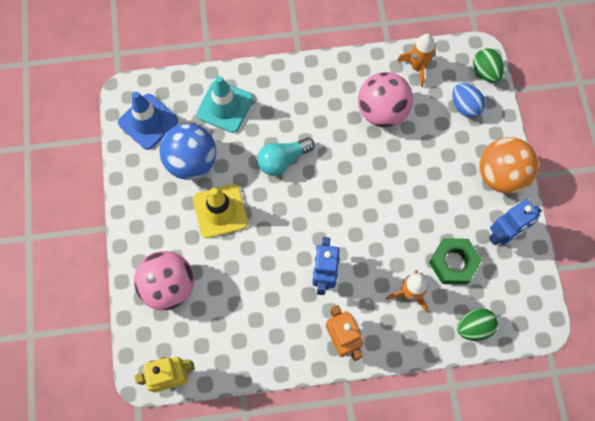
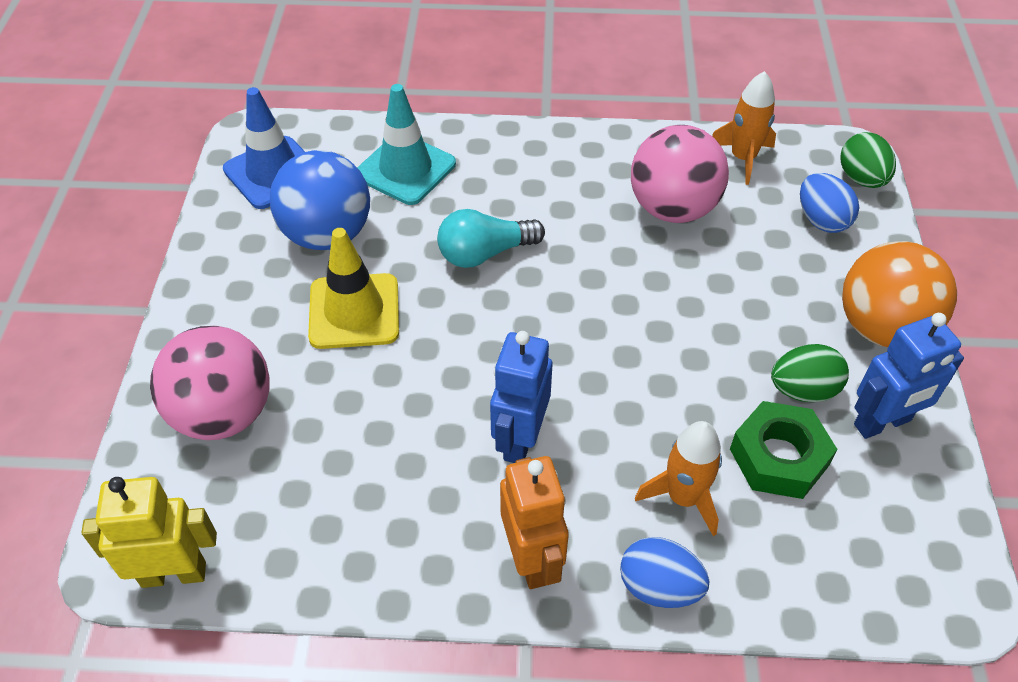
camera: 10 degrees right, 20 degrees down
(403, 343) = (659, 587): none -> blue egg
(473, 327) = (812, 581): green egg -> green egg (803, 390)

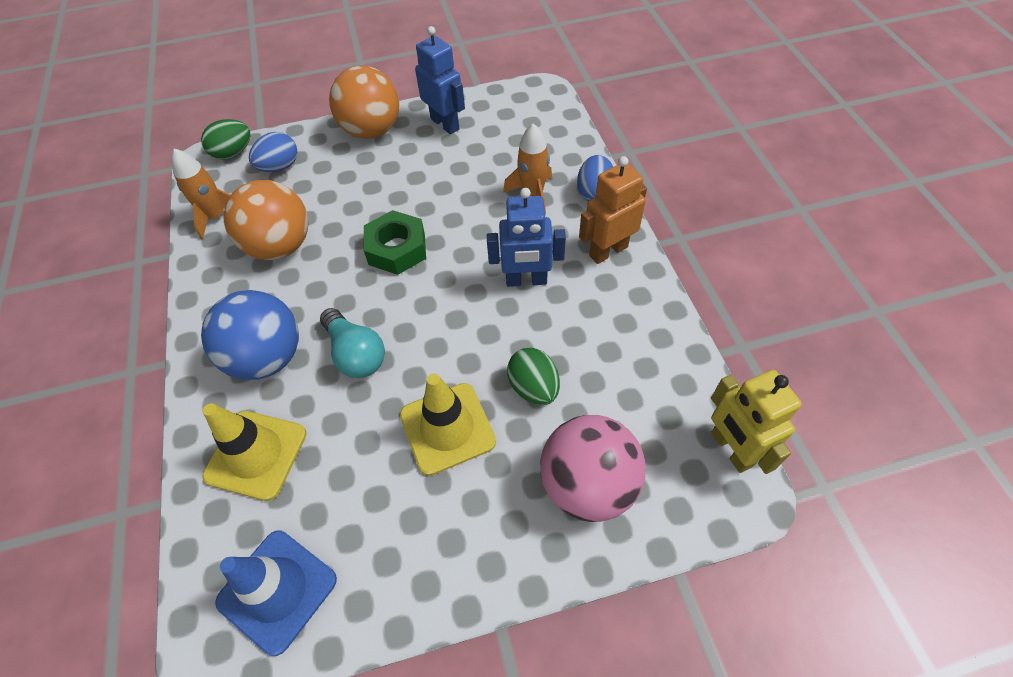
camera: 105 degrees left, 5 degrees up
(327, 234) = (360, 491): blue ball -> blue ball (268, 357)
(405, 169) = (256, 454): turquoise traffic cone -> yellow traffic cone
(673, 208) = (280, 246): pink ball -> orange ball
(778, 457) = (486, 160): green nut -> green nut (397, 249)
(803, 390) = (433, 157): green egg -> green egg (533, 387)

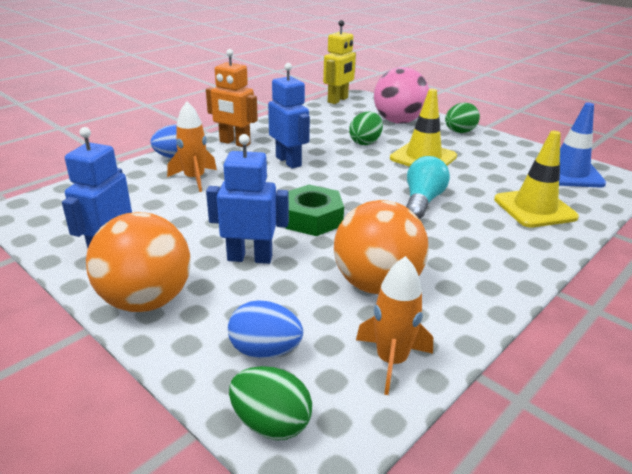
camera: 125 degrees left, 25 degrees down
(268, 357) = (477, 235): blue ball -> none
(374, 190) = (250, 258): none -> blue robot
(496, 551) = (459, 132): none -> green egg

